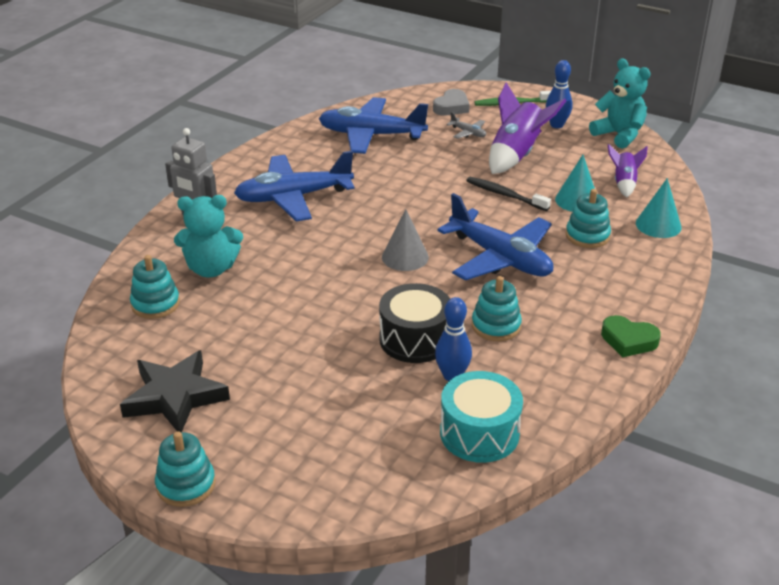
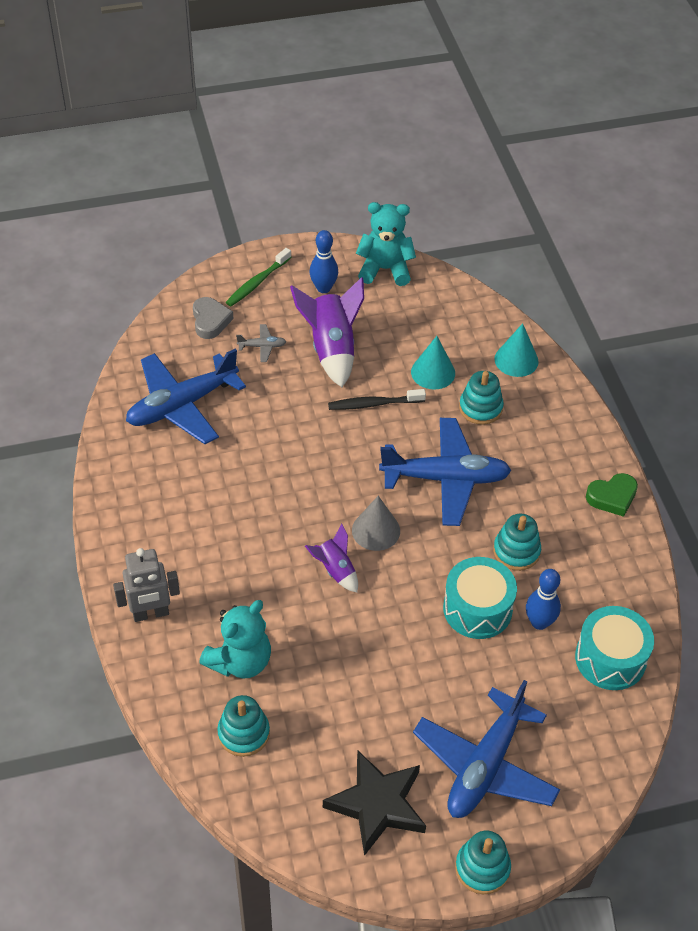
camera: 45 degrees left, 15 degrees up
(293, 197) = (207, 530): blue plane -> blue plane (485, 765)
(415, 339) = (477, 609): black drum -> turquoise drum
(624, 183) = (447, 328): purple rocket -> purple rocket (335, 570)

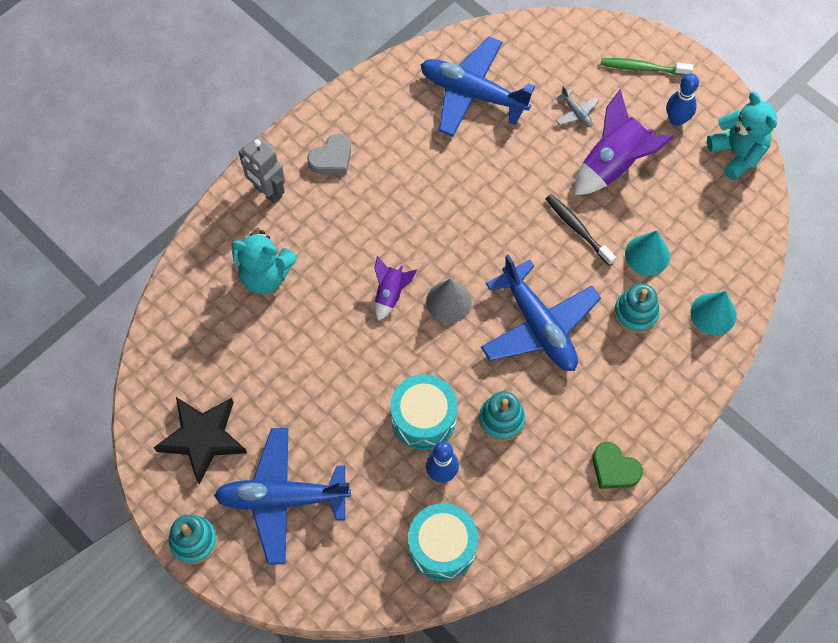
camera: 60 degrees right, 15 degrees up
(210, 321) = (574, 60): grey heart -> grey heart (331, 159)
(243, 733) = (206, 313): turquoise stacking toy -> none

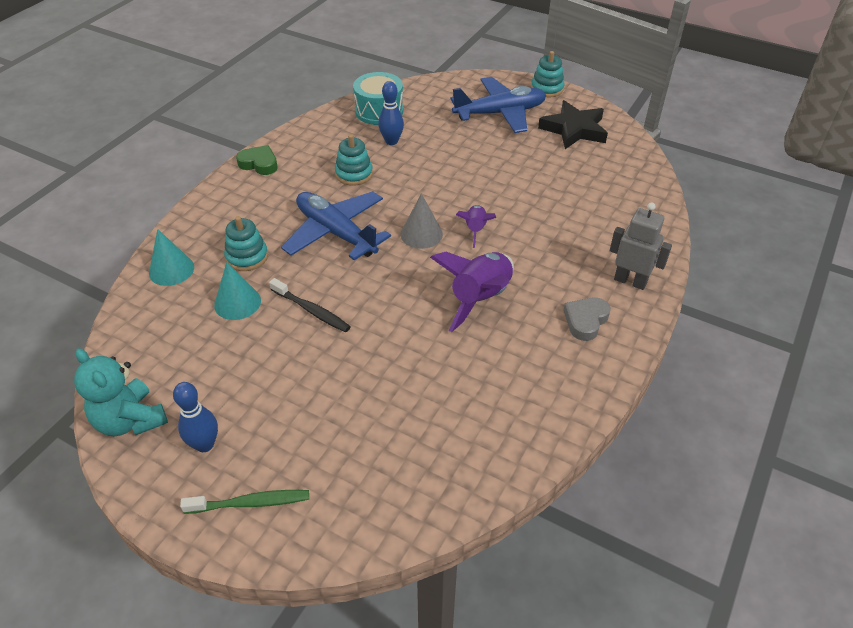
camera: 165 degrees right, 20 degrees down
(265, 275) = (590, 222): turquoise teddy bear -> none
(423, 418) = (416, 165): turquoise drum -> none
(473, 93) = (462, 420): blue plane -> none
(576, 112) = (331, 425): grey plane -> none
(613, 164) = (280, 378): purple rocket -> purple rocket (480, 298)

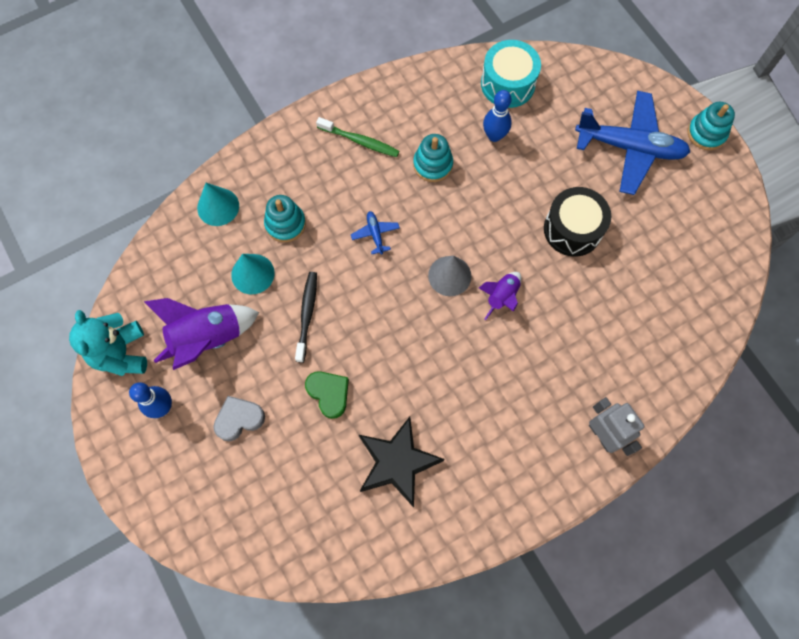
camera: 30 degrees right, 25 degrees up
(250, 503) = (169, 478): green toothbrush -> green toothbrush (359, 141)
(259, 164) = (354, 106): green heart -> green heart (329, 393)
(311, 310) = (307, 315): black toothbrush -> black toothbrush turned 150 degrees counterclockwise
(336, 233) = (375, 234): blue plane -> blue plane, size x0.41
(480, 298) = (454, 380): purple rocket -> purple rocket (208, 338)
(497, 170) = (572, 229): none -> black drum
(574, 129) = (692, 210): black star -> black star (397, 462)
(585, 321) = (529, 456): grey heart -> grey heart (239, 419)

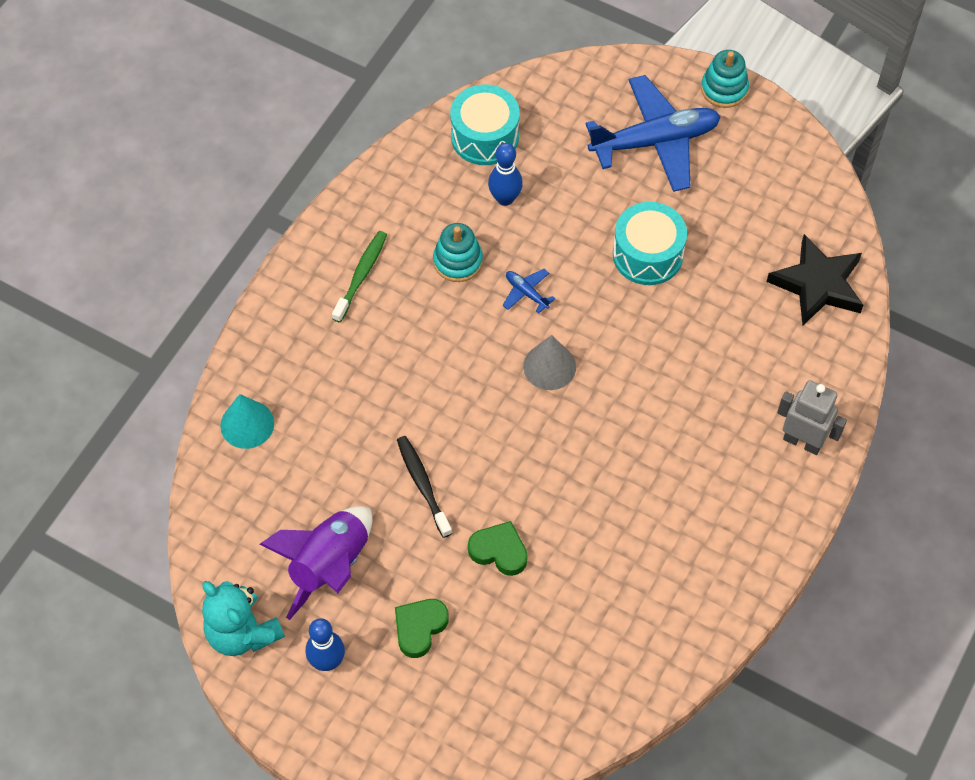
camera: 30 degrees left, 10 degrees down
(239, 419) = (419, 628): grey heart -> green heart
(252, 274) = (334, 474): turquoise cone -> none
(285, 224) = (336, 404): turquoise stacking toy -> none
(359, 141) = (361, 276): green toothbrush -> green toothbrush turned 60 degrees counterclockwise
(375, 234) = (442, 364): blue plane -> blue plane (526, 293)
(397, 462) = (614, 579): black star -> black star (818, 284)
(501, 297) = (617, 360): purple rocket -> none
(572, 229) = (647, 254): black drum -> turquoise drum

